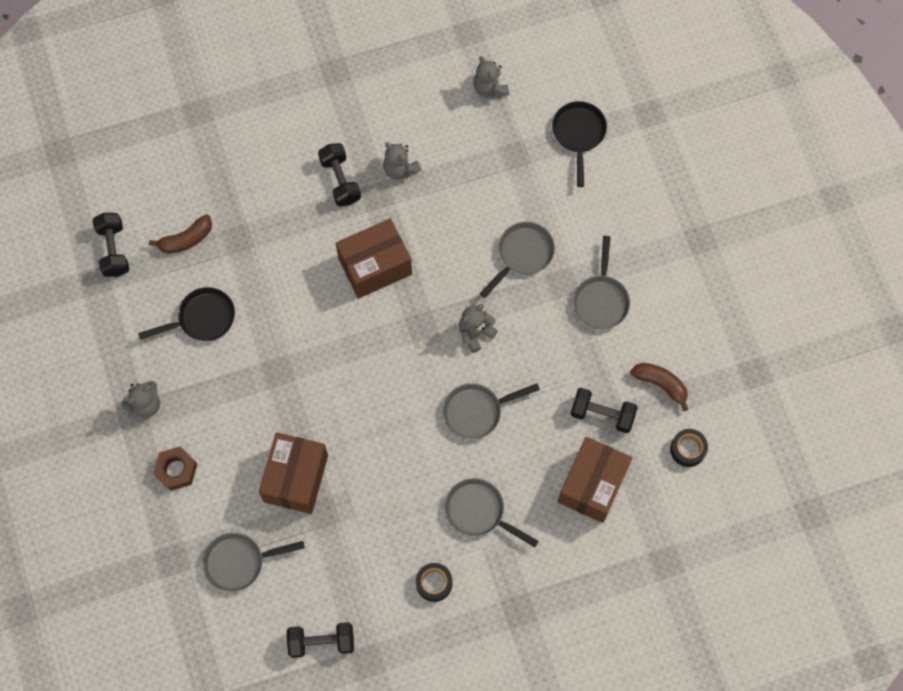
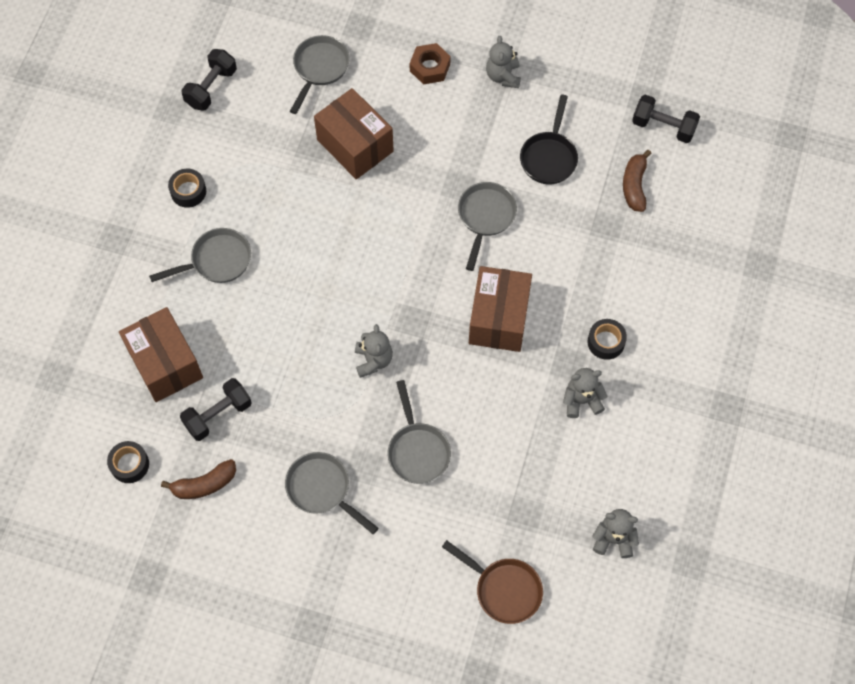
camera: 125 degrees right, 5 degrees down
(340, 180) = (606, 342): black dumbbell -> black tape
(477, 411) = (302, 315): grey pan -> grey pan (485, 217)
(578, 135) = (504, 589): black pan -> brown pan

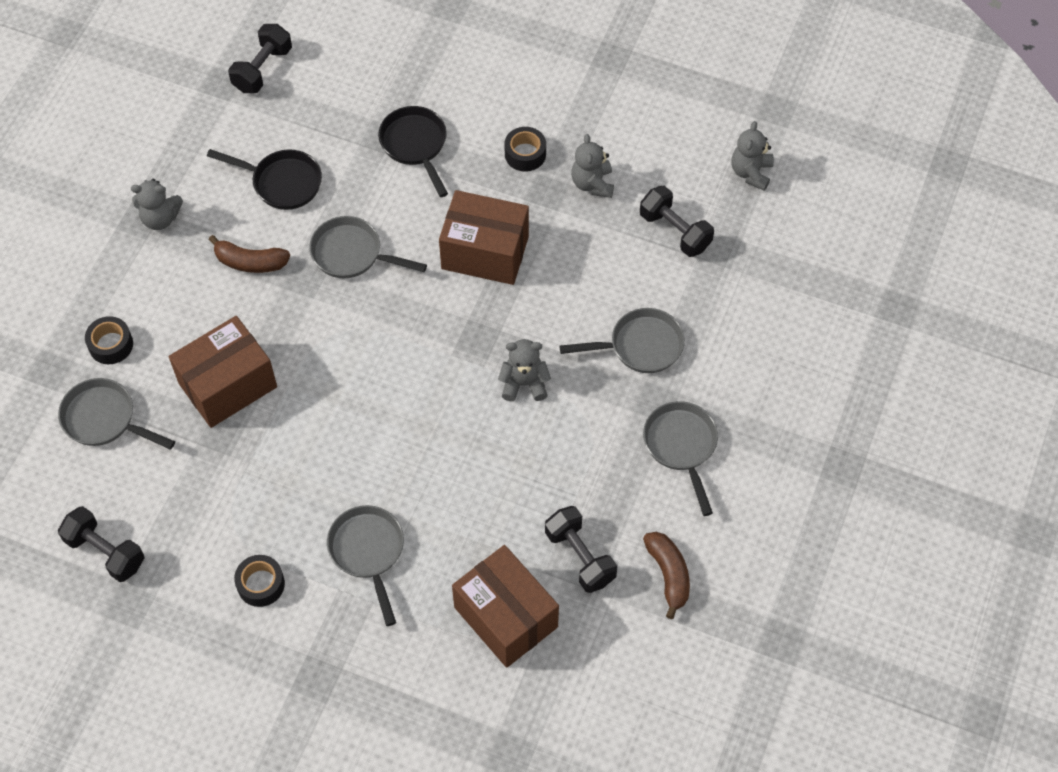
camera: 85 degrees left, 5 degrees down
(129, 464) = (638, 661): black tape -> black tape (111, 345)
(165, 364) = (505, 617): brown box -> brown box turned 75 degrees clockwise
(322, 489) = (681, 446): grey pan -> grey pan turned 120 degrees clockwise
(430, 67) = (130, 295): brown nut -> none
(504, 589) = (803, 276): brown pan -> none
(540, 474) = (675, 231): none -> black dumbbell
(602, 253) = (415, 145): none -> black pan
(634, 186) = (334, 105): brown banana -> brown banana (250, 262)

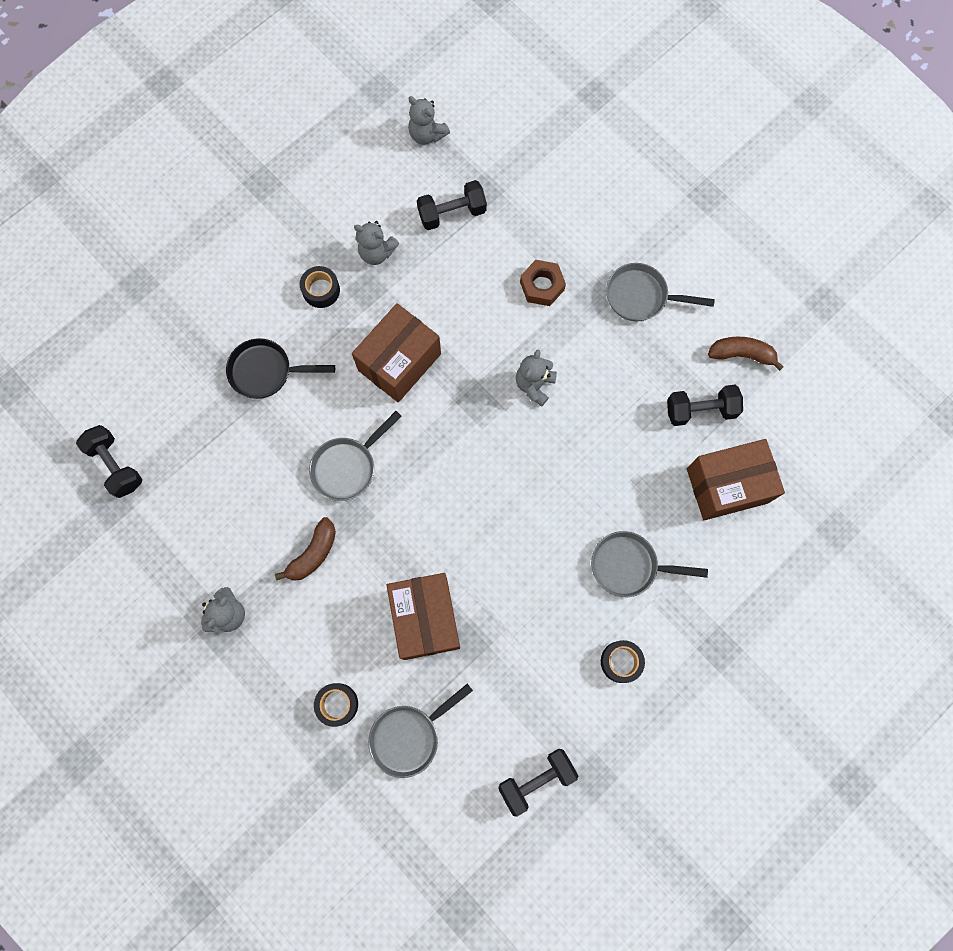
camera: 65 degrees left, 15 degrees up
(282, 182) = (245, 496): black pan -> none
(640, 346) = (542, 286): grey pan -> brown nut

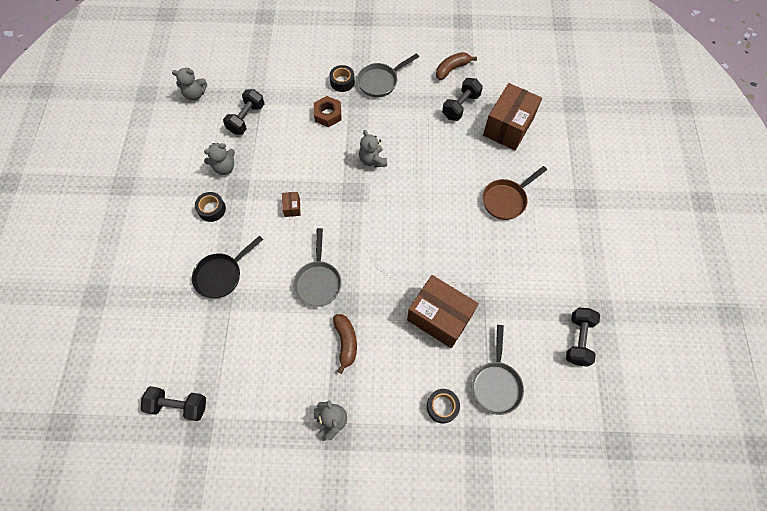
camera: 45 degrees left, 10 degrees down
(399, 362) = (292, 207): brown box -> brown box, size x0.41
(621, 661) = (551, 245): black tape -> black tape (342, 82)
(629, 566) = (506, 200): grey pan -> brown pan

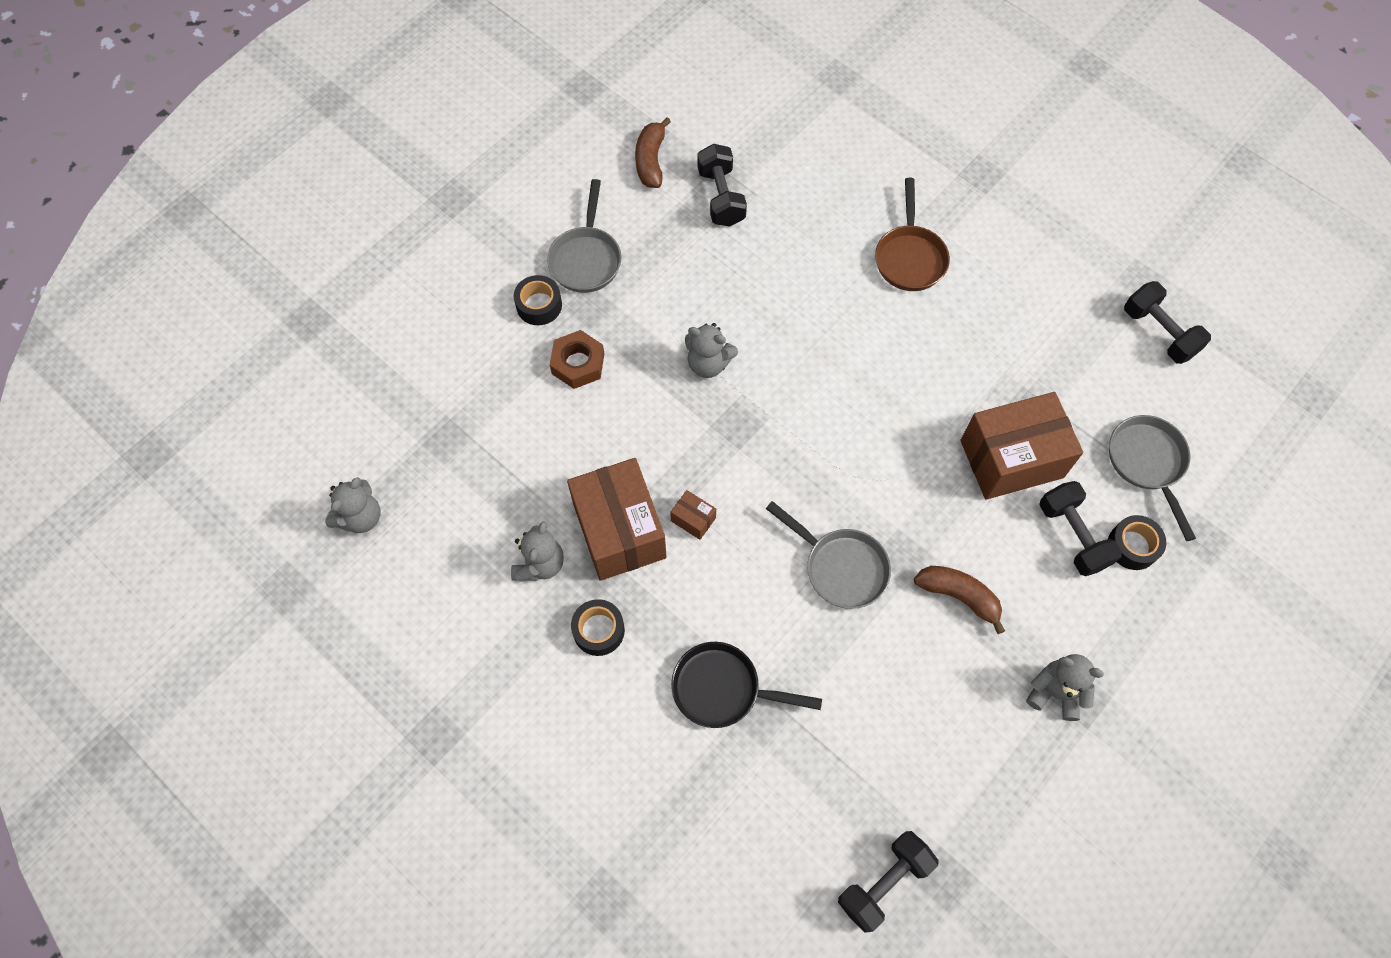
camera: 50 degrees left, 0 degrees up
(222, 275) = (723, 689): black pan -> black pan turned 105 degrees clockwise
(246, 118) = (479, 475): black dumbbell -> black dumbbell (1072, 535)
(496, 384) = (1147, 463): grey pan -> grey pan turned 150 degrees counterclockwise
(508, 127) = (804, 171): brown box -> brown box (619, 531)

